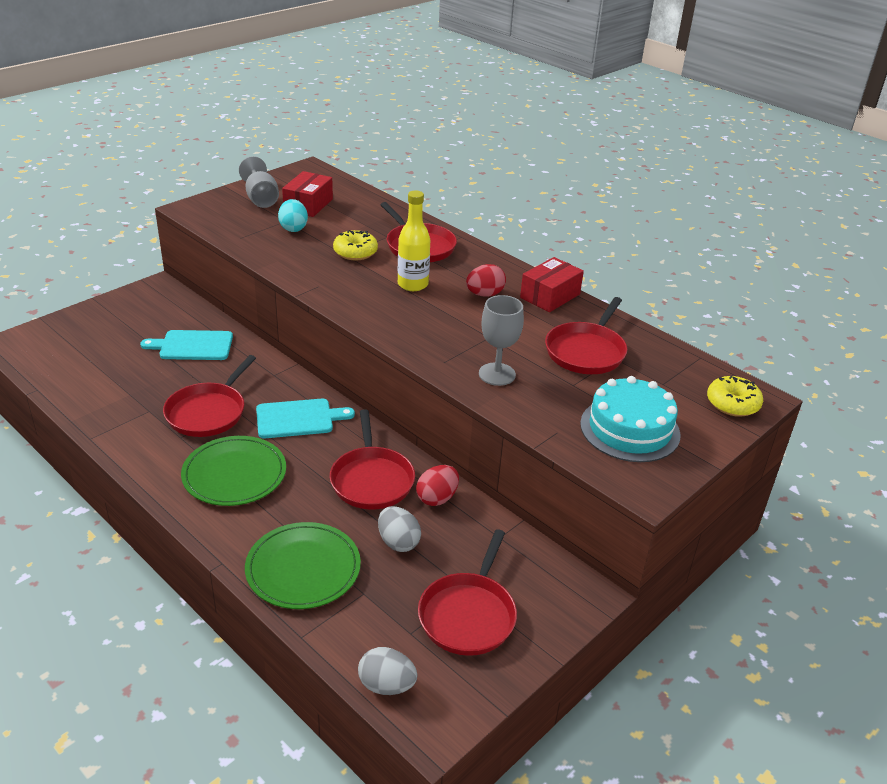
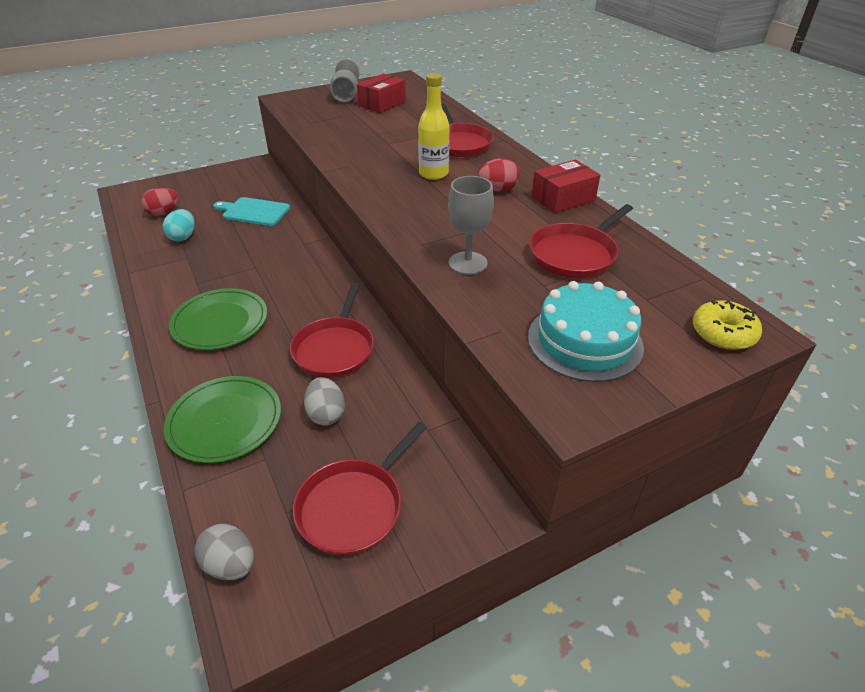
camera: 20 degrees right, 5 degrees up
(208, 412) = (232, 266): red pan -> none
(293, 228) = (357, 119): turquoise egg -> turquoise egg (183, 237)
(298, 419) = (302, 283): turquoise cutting board -> none
(355, 252) = (398, 143): yellow donut -> none
(437, 498) = (386, 378): red egg -> red egg (163, 213)

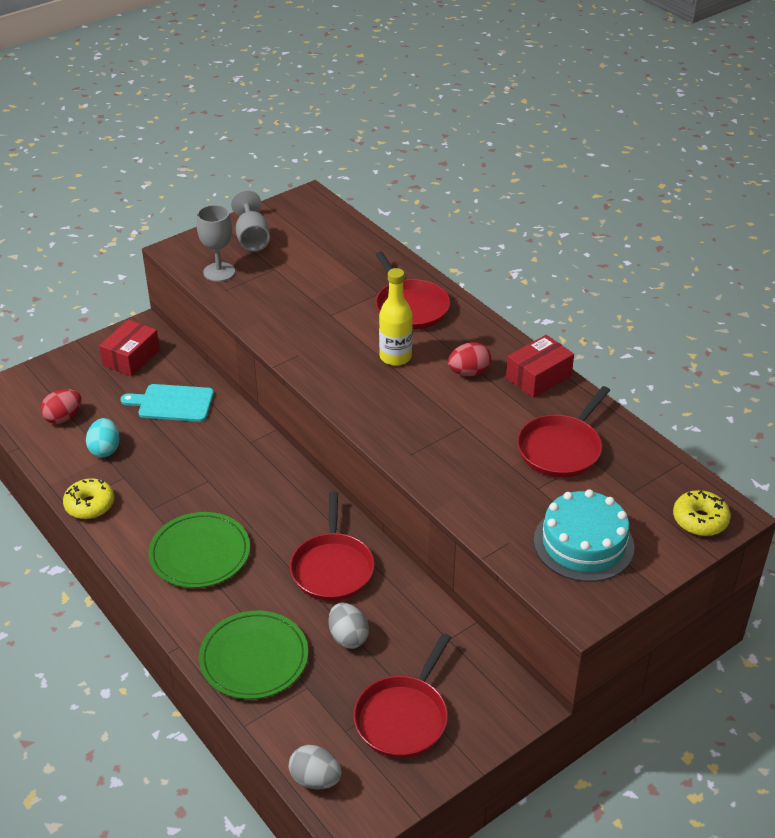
camera: 10 degrees left, 0 degrees up
(147, 274) = (90, 505): none -> yellow donut
(382, 103) = (301, 248): red box -> red box (131, 357)
(468, 263) = (462, 472): grey goblet -> grey goblet (219, 272)

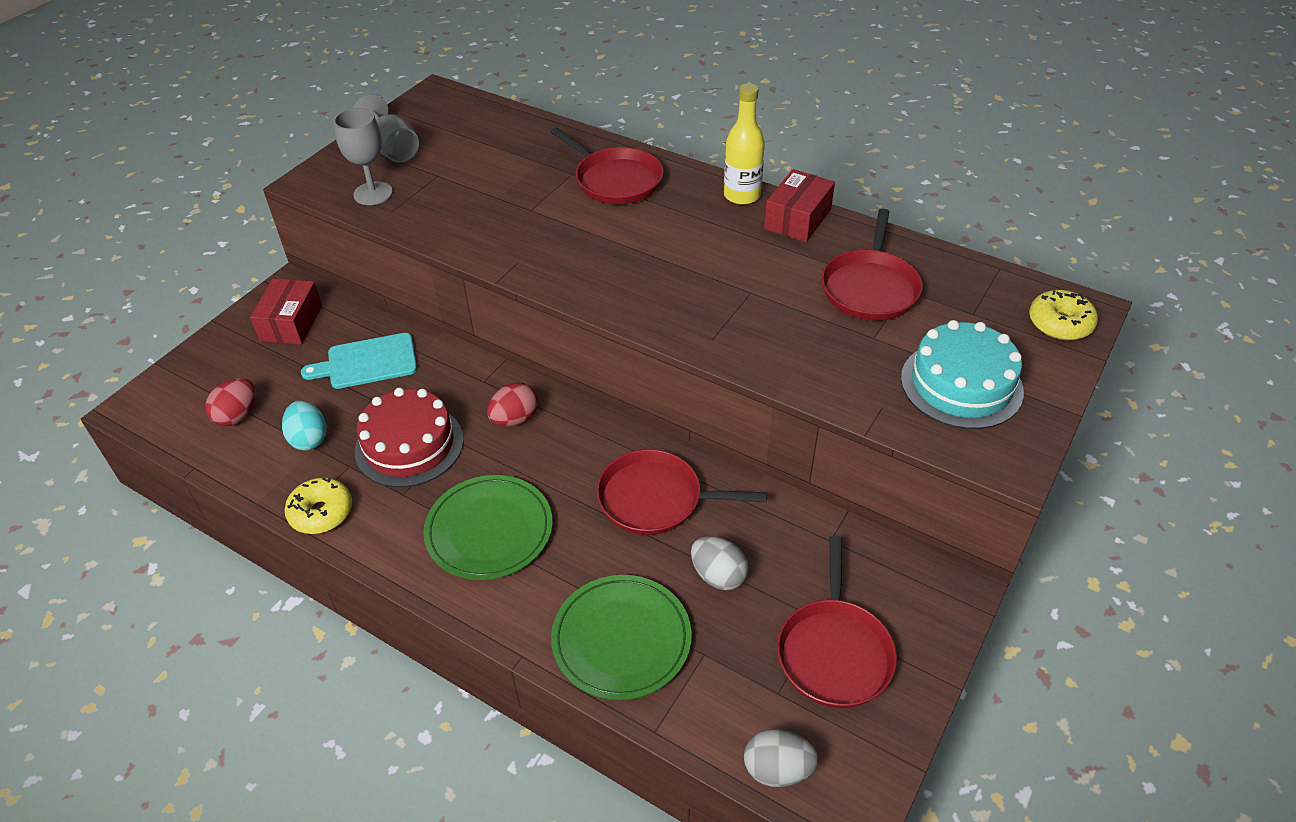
camera: 20 degrees left, 5 degrees up
(173, 474) = (409, 445): none -> red cake
(332, 568) = (655, 499): red pan -> red pan turned 120 degrees clockwise
(395, 357) = (630, 236): yellow bottle -> yellow bottle (742, 195)
(469, 372) = (721, 233): red egg -> red egg (515, 419)

